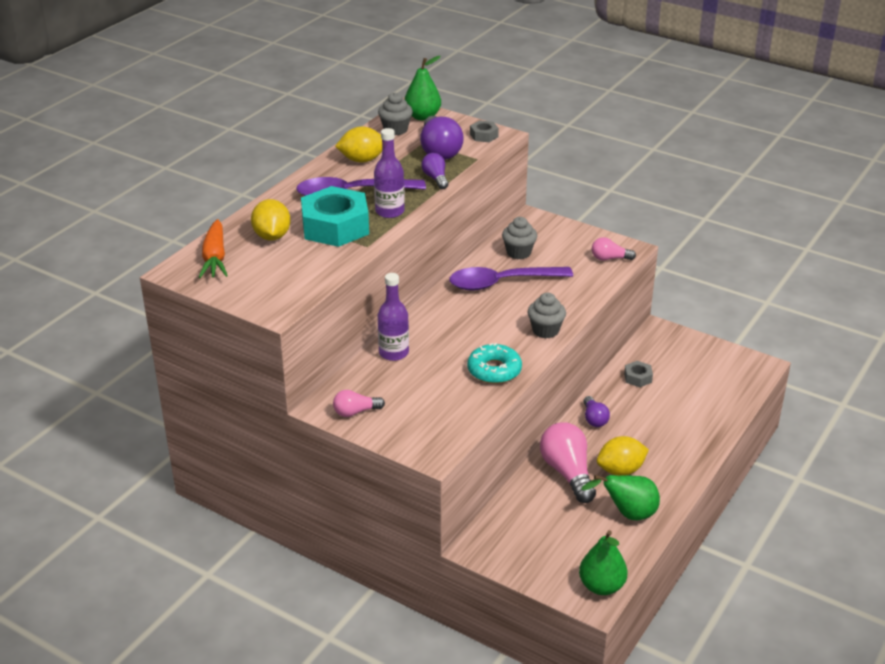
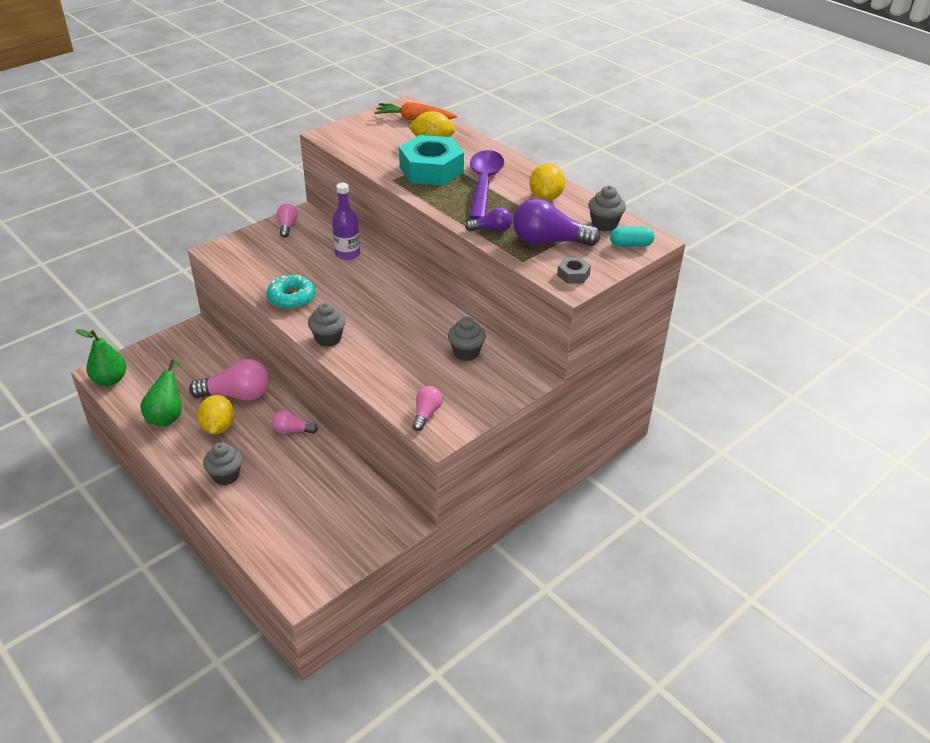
camera: 105 degrees right, 5 degrees up
(389, 211) = (442, 197): purple bottle -> none
(422, 116) = (631, 245): green pear -> turquoise capsule
(501, 283) = (418, 330): purple spoon -> none
(594, 419) = (292, 430): purple light bulb -> pink light bulb
(637, 378) = (333, 479): grey nut -> none
(677, 444) = (226, 475): none -> grey cupcake

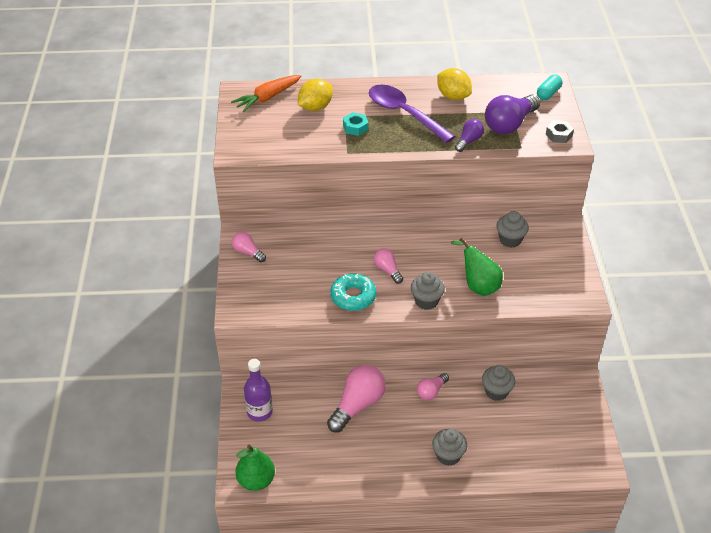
camera: 50 degrees left, 5 degrees up
(167, 416) = (342, 461): green pear -> green pear (478, 285)
(218, 427) = (387, 434): yellow lemon -> none
(347, 253) = (325, 237): purple bottle -> purple bottle (259, 412)
(426, 414) = (559, 293): pink light bulb -> pink light bulb (387, 270)
(431, 170) = (355, 127): turquoise nut -> turquoise nut, size x0.44
(604, 224) = (513, 90): grey cupcake -> grey cupcake (496, 391)

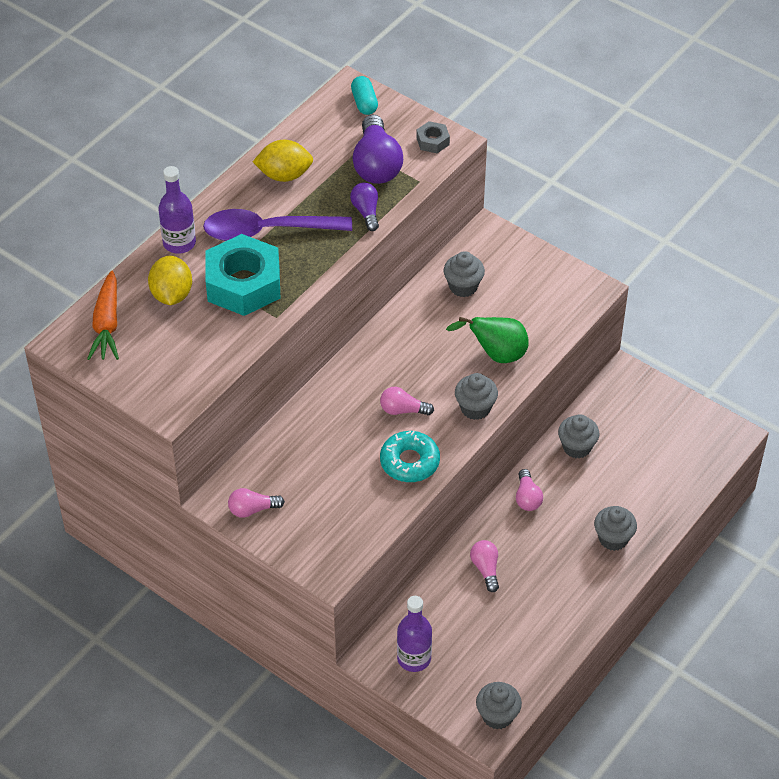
camera: 50 degrees left, 5 degrees up
(256, 480) = (497, 716): green pear -> grey cupcake
(354, 89) = (179, 243): none -> purple bottle
(355, 127) = (244, 284): turquoise nut -> turquoise nut, size x2.28
(357, 405) = (485, 569): pink light bulb -> pink light bulb, size x0.54

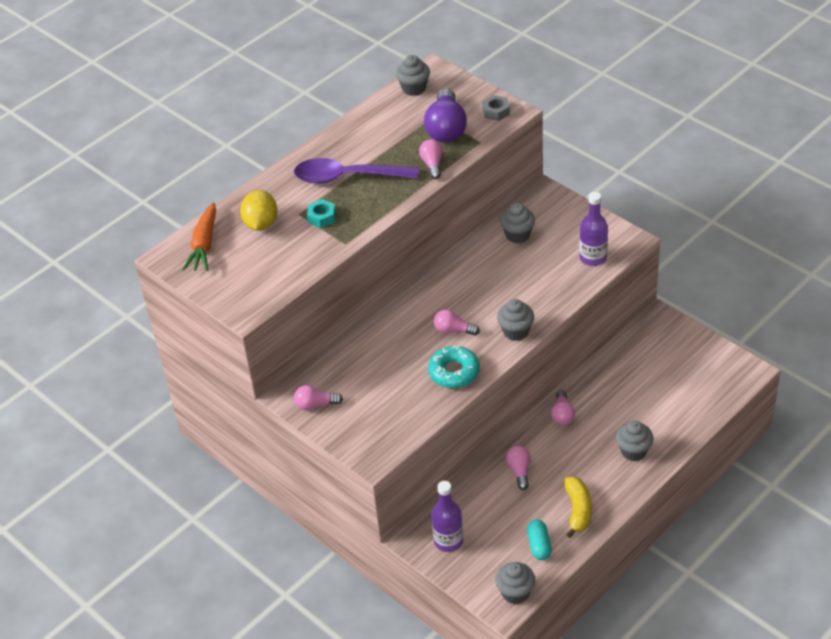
camera: 10 degrees right, 5 degrees down
(179, 243) = (273, 184): purple bottle -> purple bottle (593, 258)
(244, 284) = (322, 217): turquoise nut -> turquoise nut, size x0.44
(284, 175) = (368, 135): yellow lemon -> none
(364, 103) = (442, 81): turquoise capsule -> turquoise capsule (539, 545)
(366, 212) = (432, 164): purple light bulb -> pink light bulb
(496, 354) = (539, 289): green pear -> none
(557, 613) = (578, 510): none -> yellow banana
(577, 447) = (610, 375): grey cupcake -> grey cupcake (414, 88)

